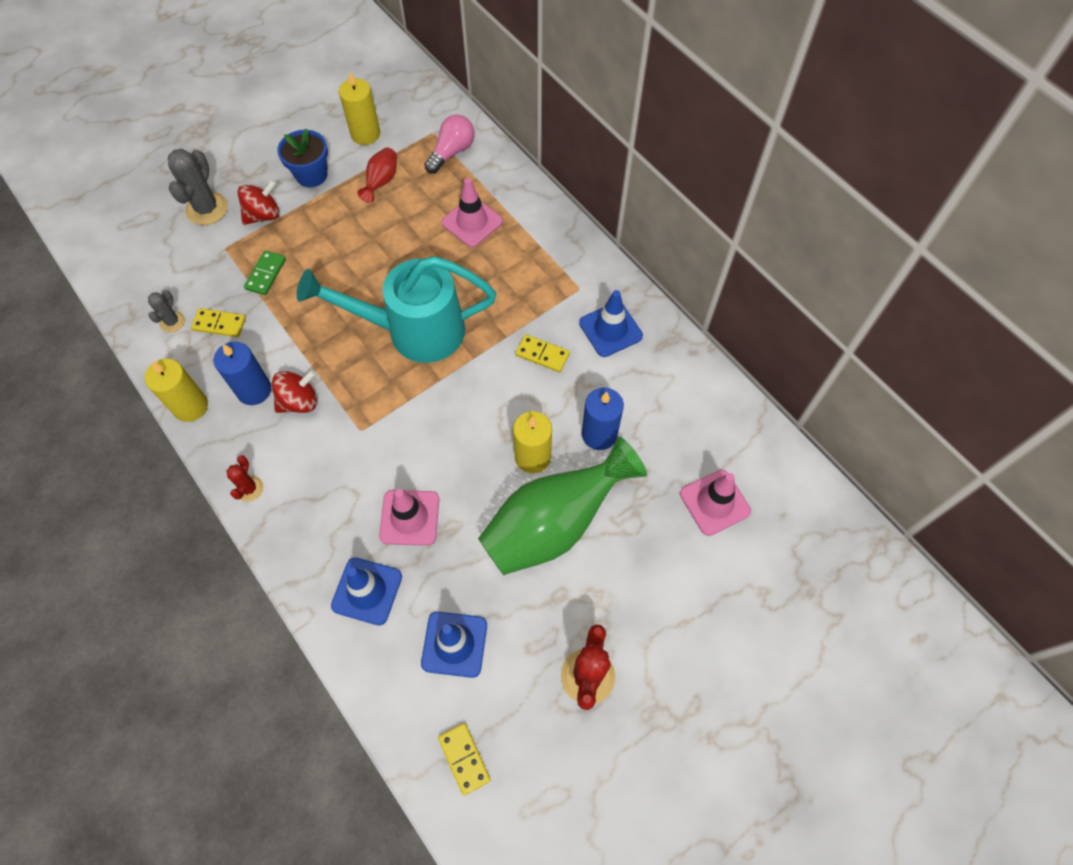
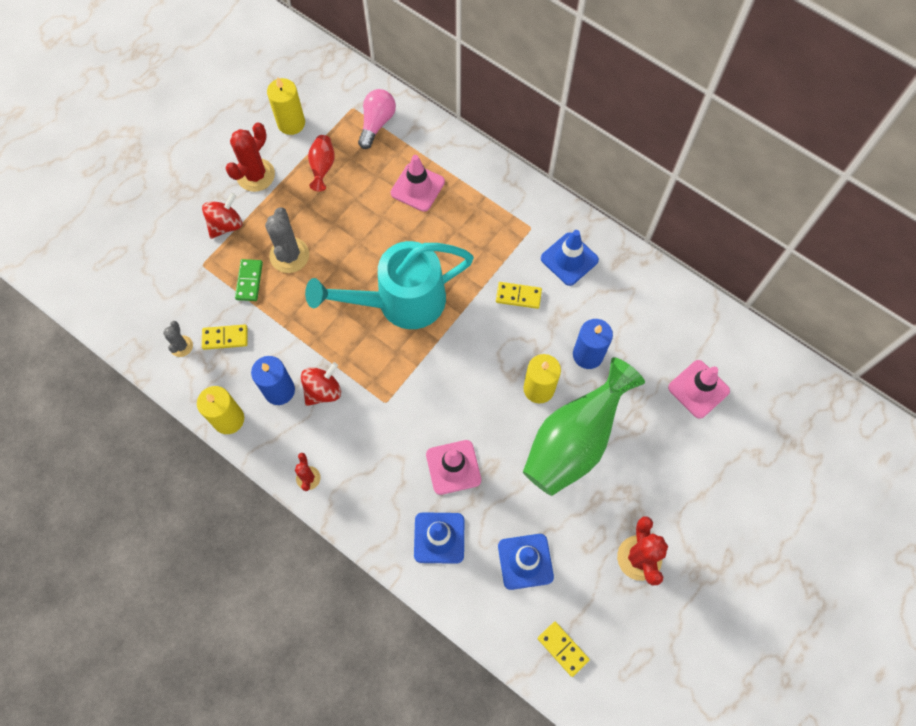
camera: 15 degrees left, 5 degrees up
(207, 209) = (171, 231): grey cactus -> grey cactus (289, 255)
(311, 175) = (255, 175): blue flower pot -> red cactus

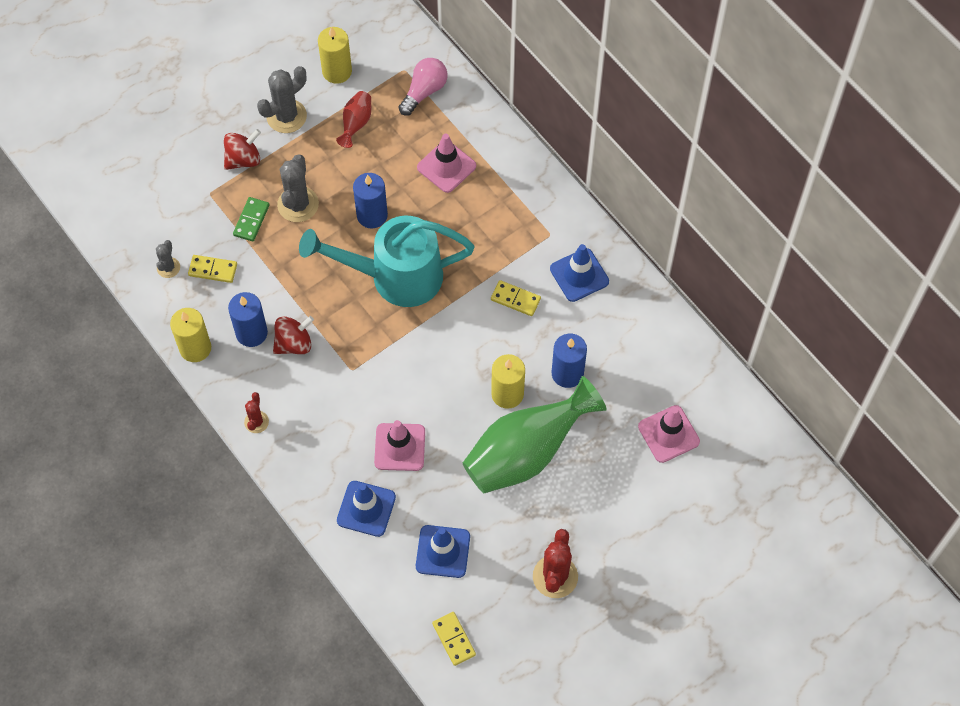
camera: 15 degrees right, 5 degrees down
(255, 175) = (286, 116): red cactus -> grey cactus
(362, 249) = (372, 215): none -> blue candle

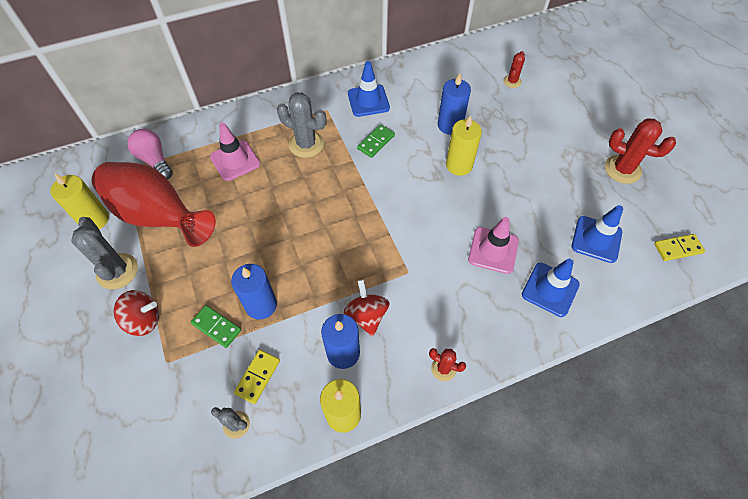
camera: 75 degrees left, 5 degrees down
(243, 159) = (144, 320): red spinning top -> red spinning top turned 105 degrees clockwise
(298, 204) = (218, 281): grey cactus -> grey cactus (306, 144)
(356, 124) = (158, 216): red vase -> red vase, size x2.24
(372, 215) = (257, 223): blue candle -> blue candle (261, 305)
(395, 276) = (325, 218): turquoise watering can -> none
(515, 299) = (376, 142): yellow domino -> green domino
(527, 452) = (513, 164): green vase -> none
(668, 434) = (512, 81): pink traffic cone -> red cactus

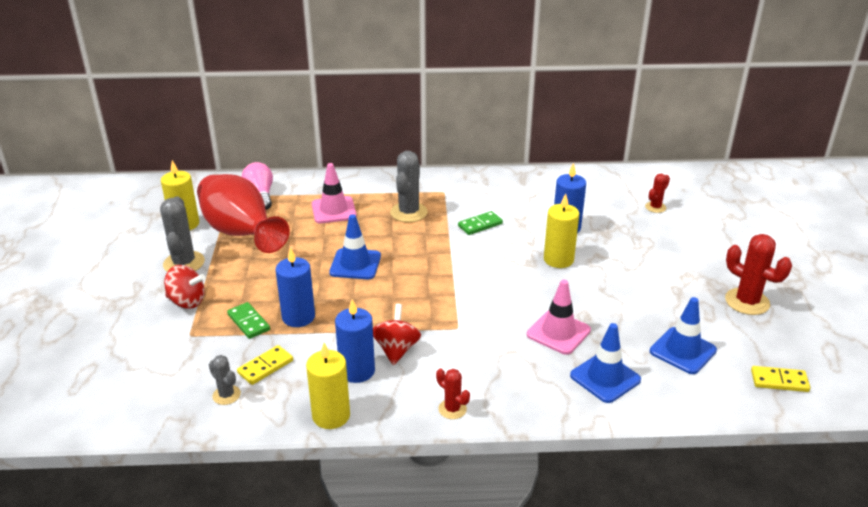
camera: 20 degrees right, 25 degrees down
(306, 144) = (409, 212): grey cactus -> grey cactus turned 60 degrees clockwise
(368, 101) = (490, 193): blue traffic cone -> blue traffic cone (355, 264)

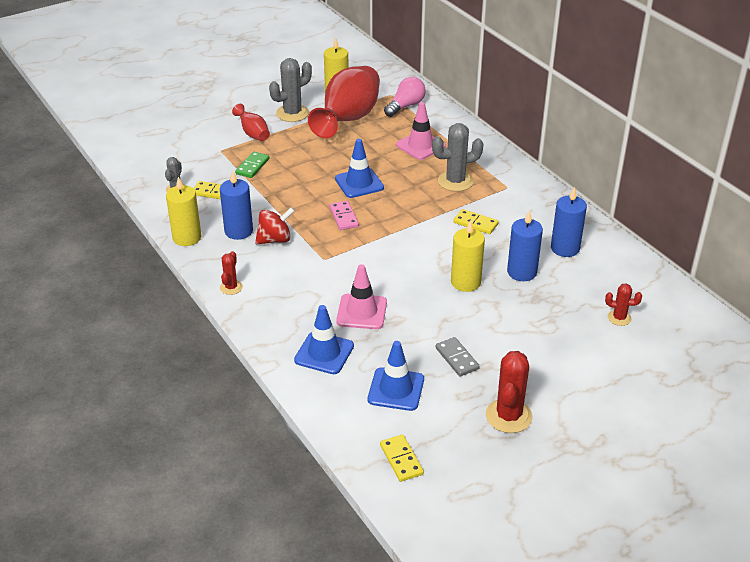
camera: 60 degrees right, 5 degrees up
(187, 301) = (253, 133): red spinning top -> red vase
(298, 317) = (275, 184): blue candle -> blue candle (565, 248)
(401, 292) = (343, 217): none -> pink domino
(480, 225) = (475, 223): green domino -> yellow domino
(659, 301) = (457, 358): none -> grey domino

